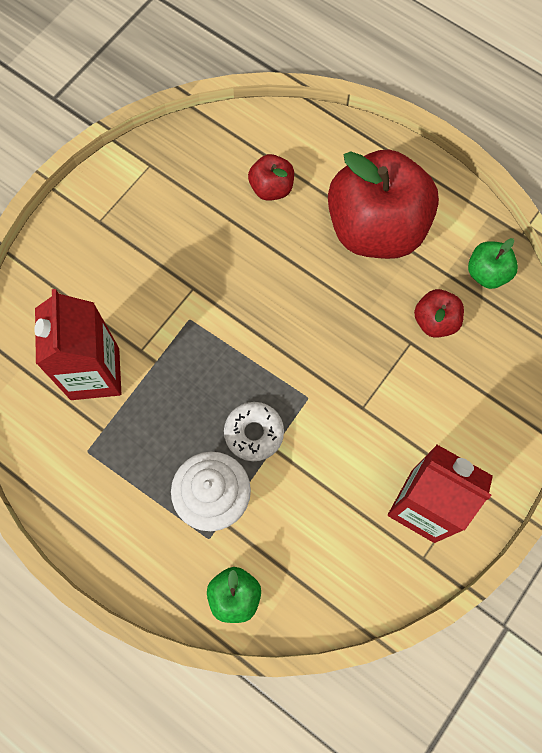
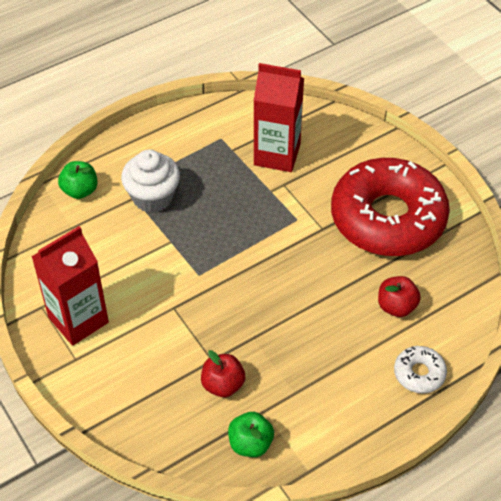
camera: 110 degrees right, 20 degrees down
(154, 226) = (388, 218): none -> red donut
(254, 433) = (187, 233): white donut -> white donut (419, 373)
(376, 228) = (328, 371): red apple -> none

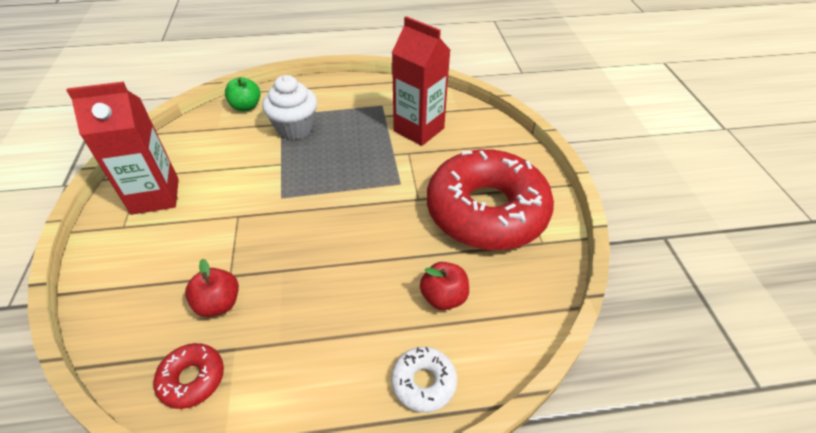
camera: 25 degrees right, 5 degrees down
(250, 444) = (192, 379): green apple -> red donut

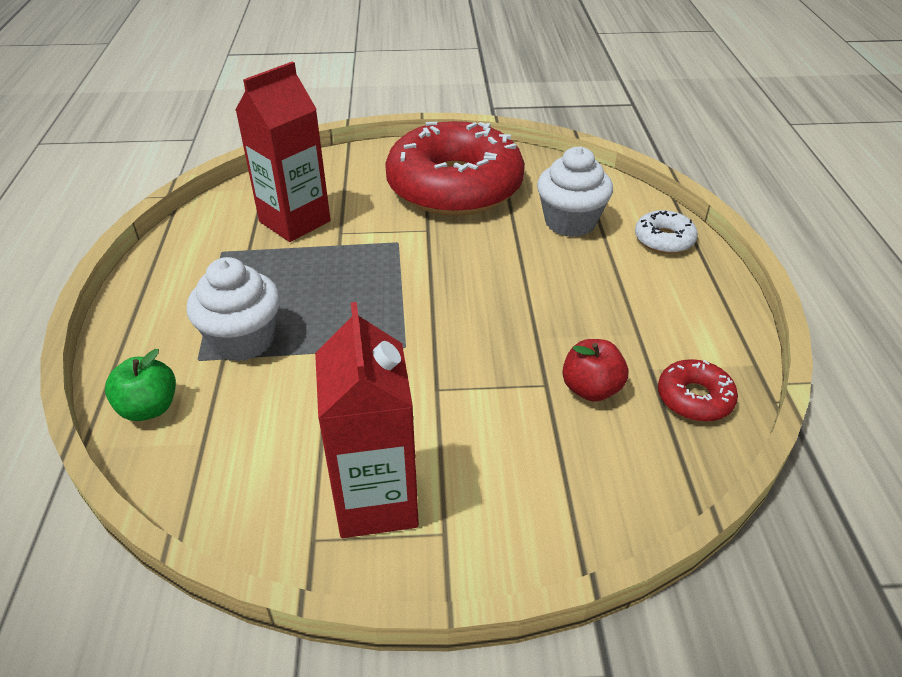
camera: 85 degrees left, 5 degrees down
(443, 297) = (570, 222): red apple -> white cupcake

